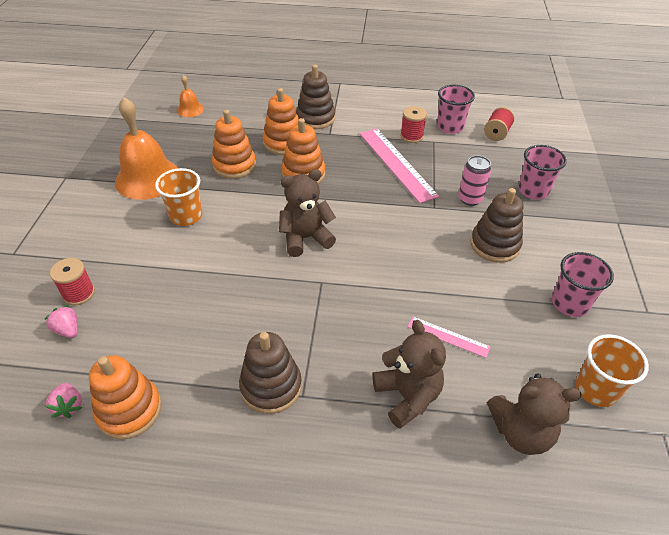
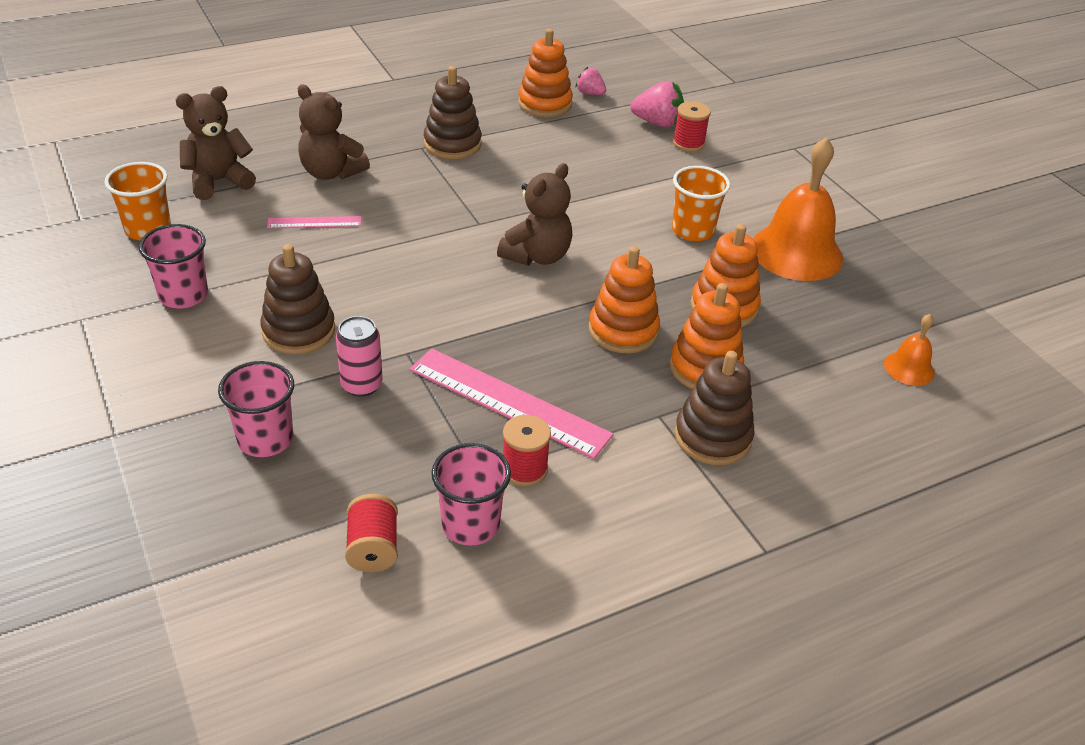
camera: 145 degrees right, 5 degrees down
(68, 330) = (657, 123): pink strawberry -> pink strawberry, size x1.62

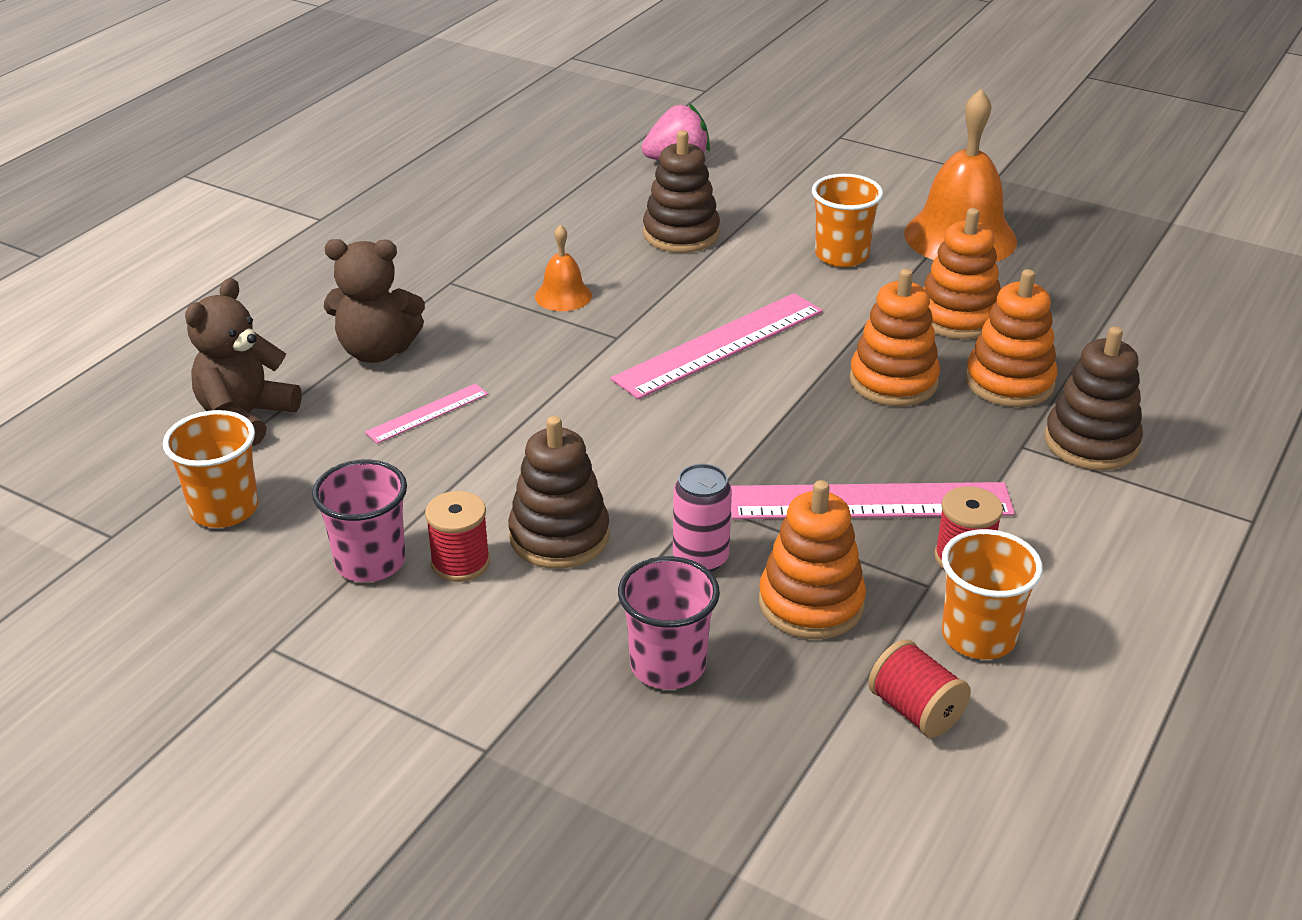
camera: 30 degrees left, 5 degrees down
(452, 144) = (482, 265): brown stacking toy -> brown stacking toy (681, 234)
(470, 524) = (978, 636): pink cup -> orange cup
(537, 256) = (719, 345): brown teddy bear -> pink ruler
(545, 104) = (533, 183): orange stacking toy -> orange stacking toy (811, 603)
(590, 93) = (569, 155): pink strawberry -> none
(688, 143) = (733, 170): red spool -> red spool (460, 563)
(909, 368) = (1176, 302): orange bell -> orange bell (563, 296)

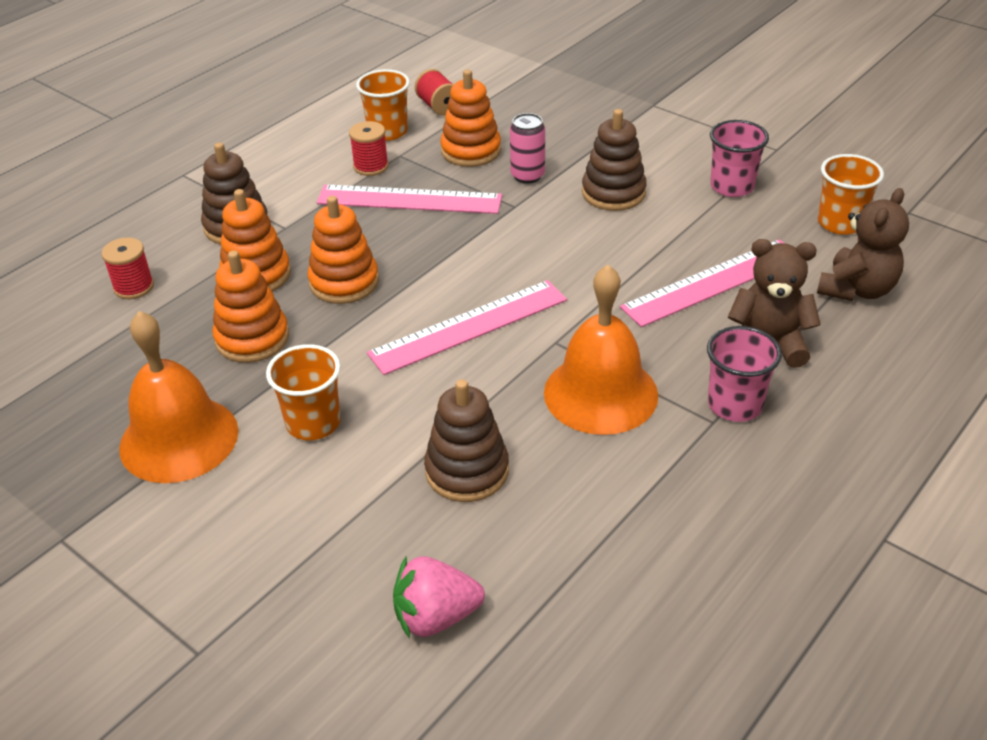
camera: 170 degrees left, 5 degrees up
(427, 413) = (712, 282): pink ruler -> pink ruler, size x1.98
(460, 563) = (675, 183): red spool -> red spool (134, 287)
(563, 296) = (600, 393): orange bell -> orange bell, size x2.07
(668, 665) = (558, 130): pink cup -> pink cup (735, 405)

